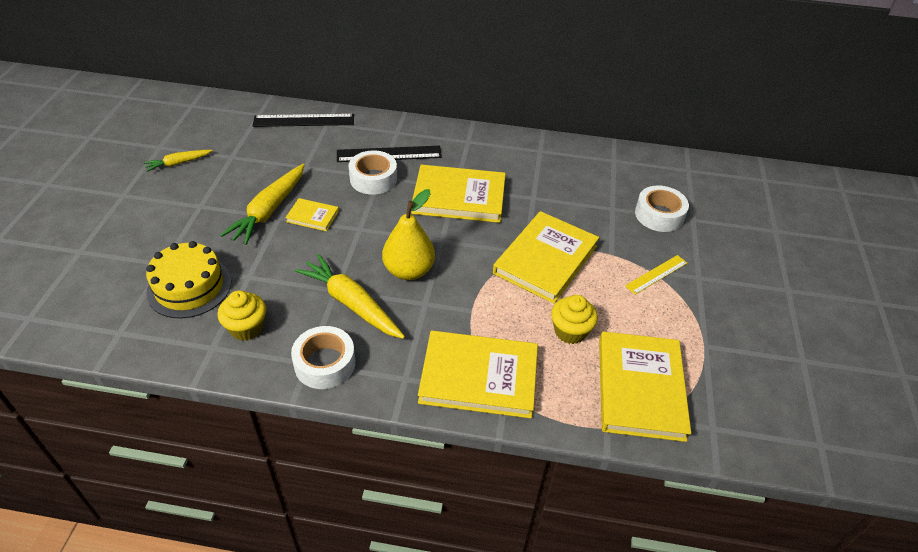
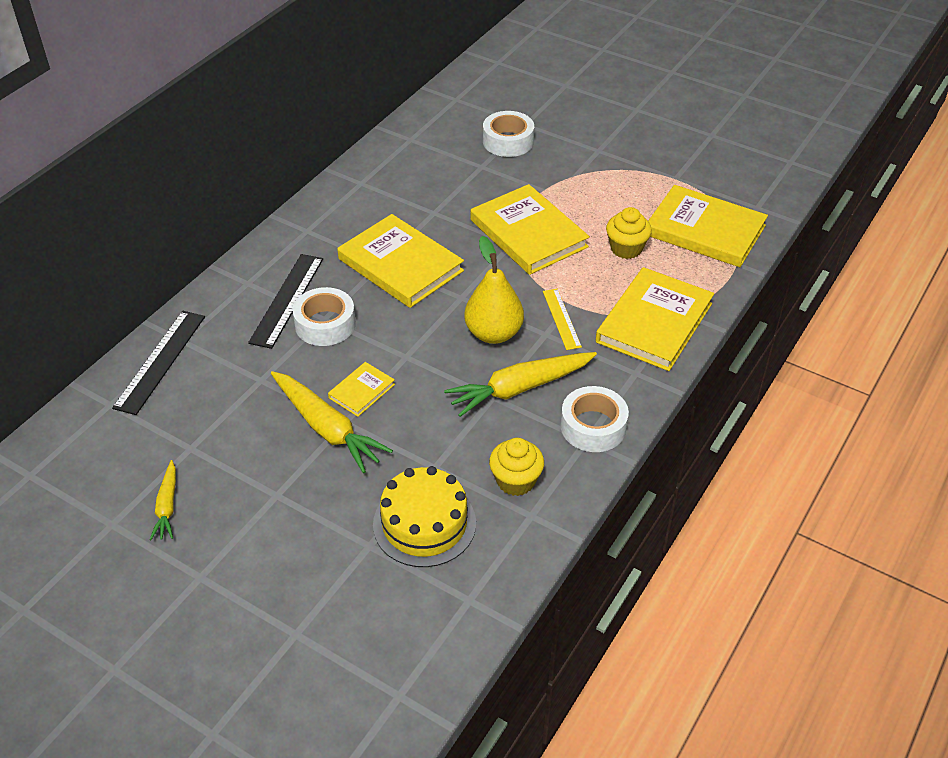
camera: 65 degrees left, 0 degrees up
(459, 197) = (400, 265): yellow book -> yellow book turned 75 degrees counterclockwise
(656, 274) = (583, 173): yellow ruler -> yellow ruler (561, 319)

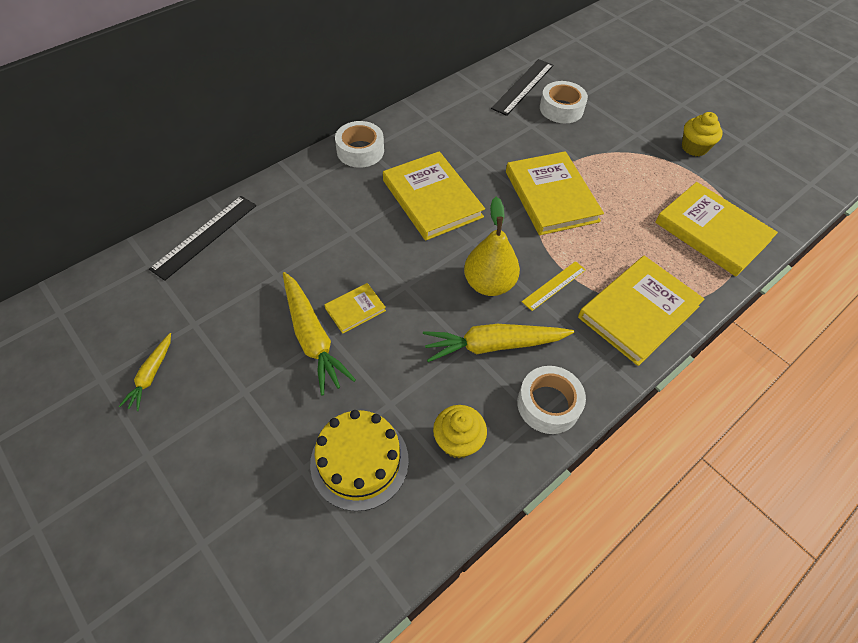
camera: 15 degrees right, 10 degrees up
(286, 300) = (327, 207): black ruler -> black ruler (523, 86)
(325, 324) = (349, 237): white tape -> white tape (360, 151)
(561, 319) = (554, 285): yellow ruler -> yellow ruler turned 45 degrees clockwise
(626, 248) = (634, 231): yellow cupcake -> yellow cupcake (694, 147)

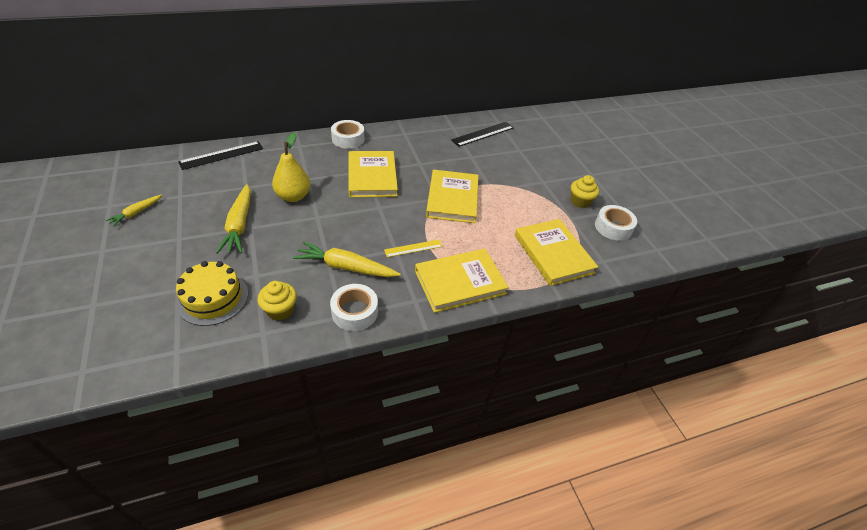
camera: 20 degrees right, 10 degrees down
(355, 309) = (276, 219): yellow book -> none
(489, 284) = (370, 233): yellow pear -> yellow pear (293, 196)
(561, 109) = (499, 153): white tape -> white tape (613, 227)

